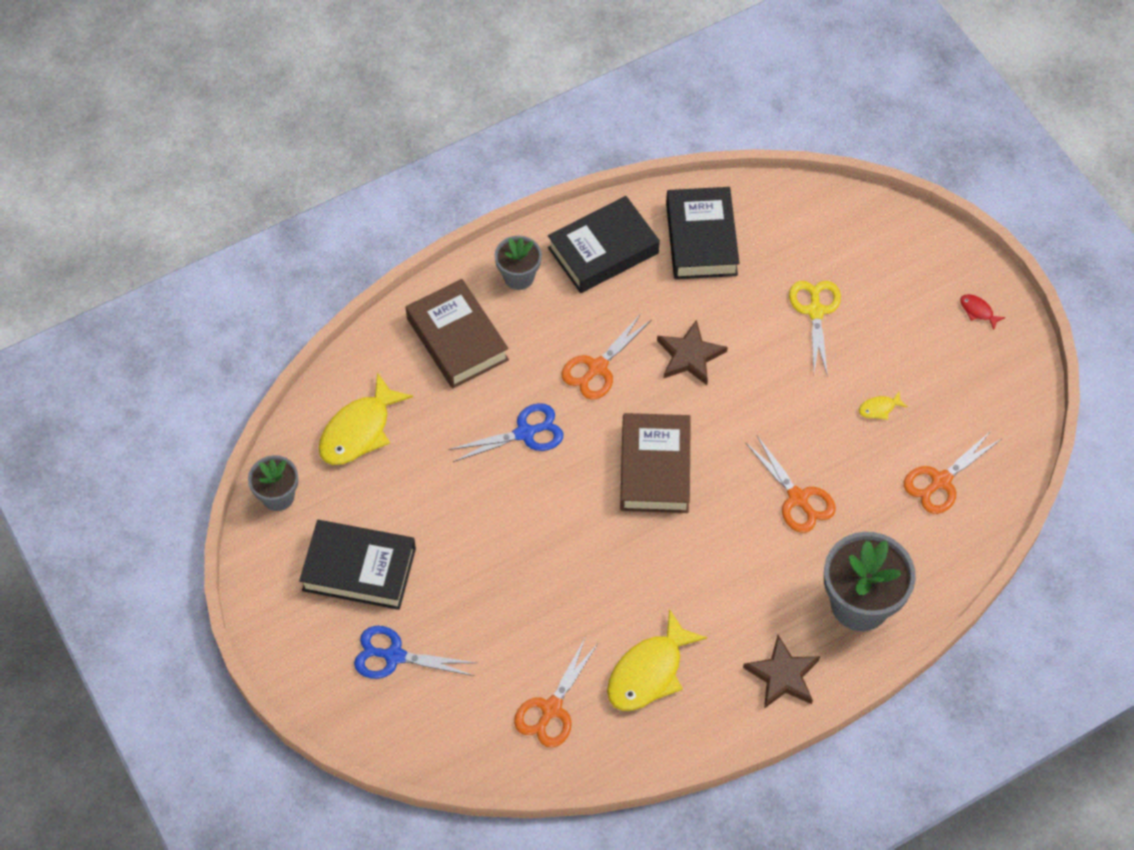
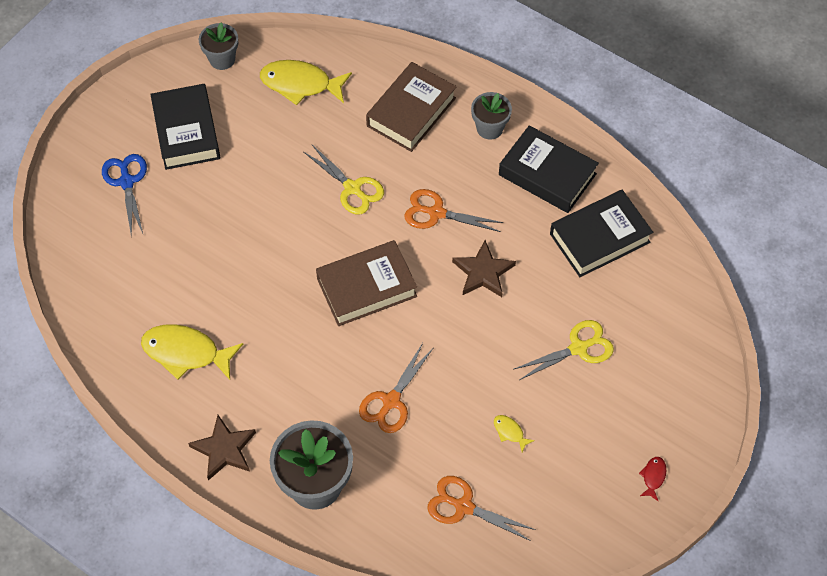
camera: 65 degrees right, 0 degrees up
(525, 433) = (352, 188): blue scissors -> yellow scissors
(551, 709) = (126, 299): orange scissors -> none

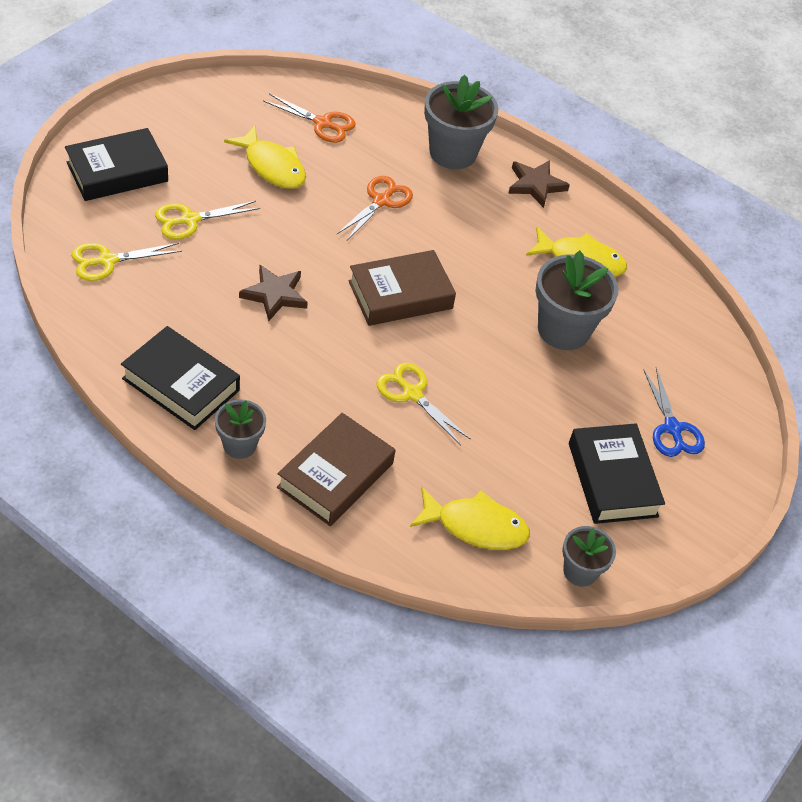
camera: 175 degrees right, 10 degrees down
(212, 269) = (563, 330): none -> grey flower pot
(436, 213) = (318, 357): orange scissors -> none
(510, 432) = (272, 166): yellow fish -> yellow fish, size x2.27
(599, 238) = (138, 313): black book -> black book (117, 172)
(642, 289) = (107, 261): none -> yellow scissors
(653, 477) = (148, 122): red fish -> none

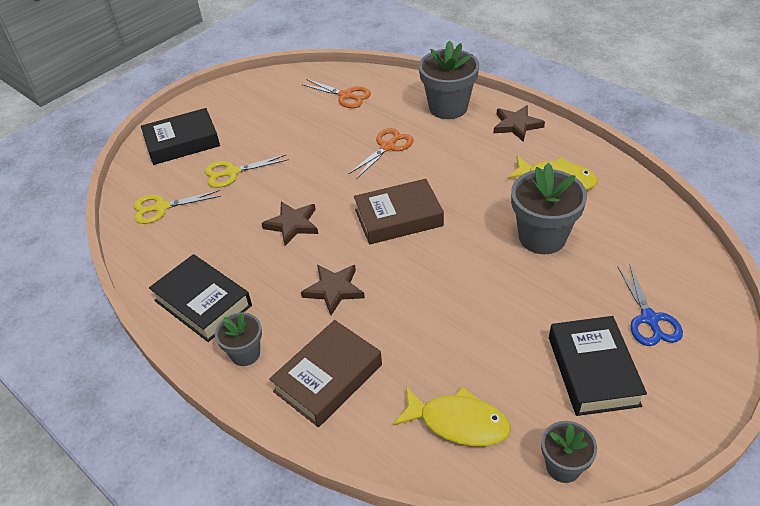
camera: 15 degrees right, 5 degrees down
(272, 166) = (302, 129): yellow fish -> none
(332, 377) = (334, 290): none -> brown star
(412, 394) = (404, 300): yellow scissors -> none

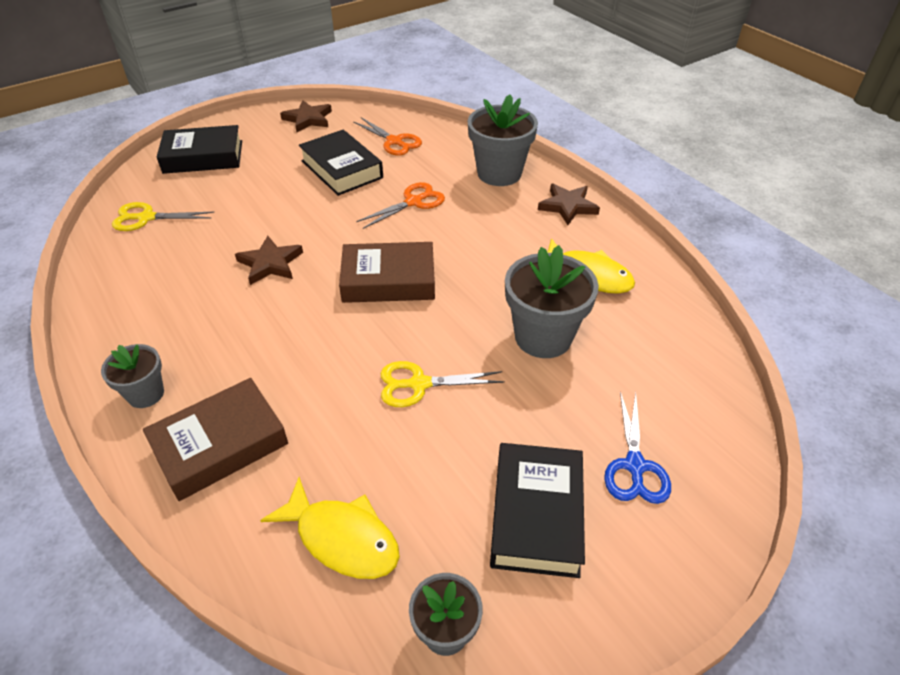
camera: 10 degrees right, 0 degrees up
(203, 303) = (132, 327): black book -> black book (341, 169)
(232, 172) = (237, 196): yellow scissors -> yellow scissors (419, 384)
(334, 290) = (278, 344): brown star -> brown star (308, 119)

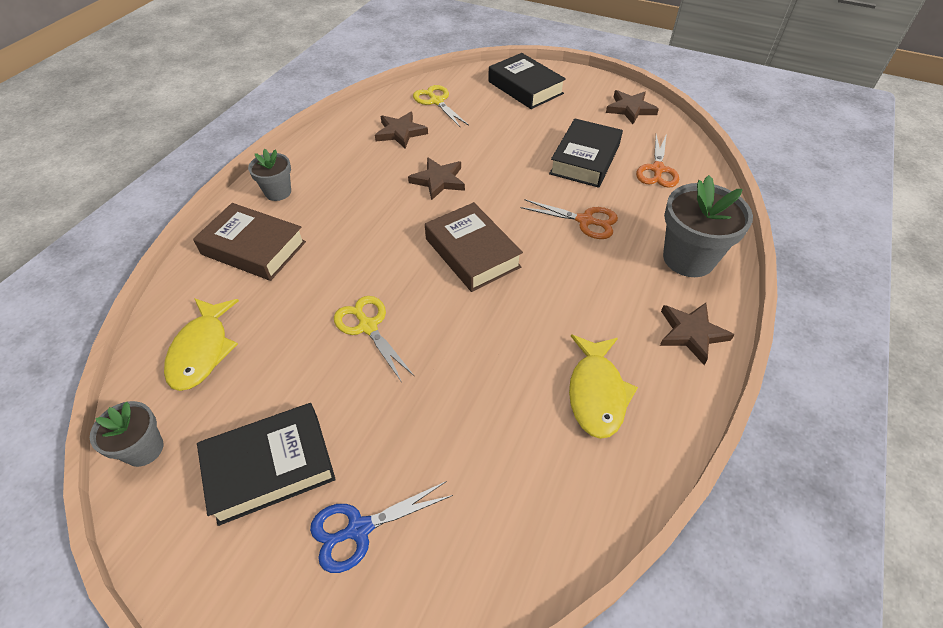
camera: 60 degrees right, 5 degrees up
(164, 261) = (400, 132): none -> brown star
(543, 337) = (479, 389): grey flower pot -> none

